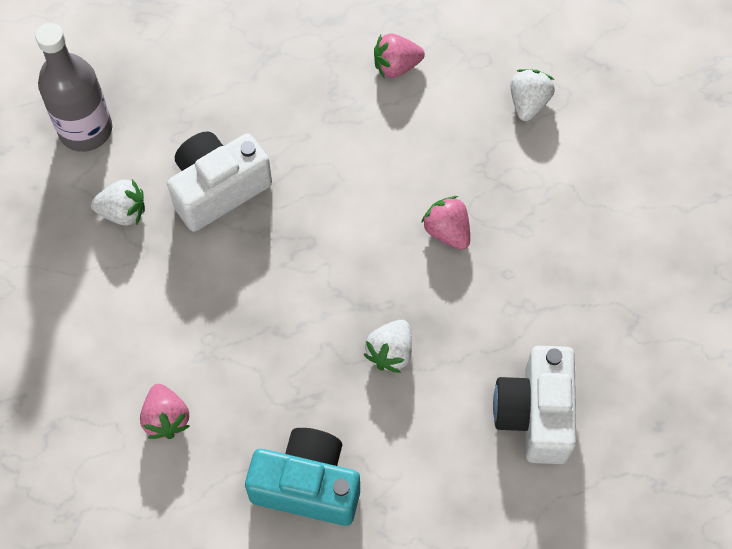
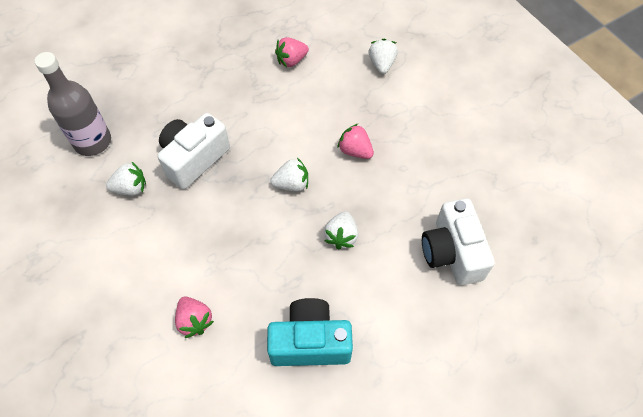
camera: 15 degrees left, 5 degrees down
(343, 260) = (292, 184): none -> white strawberry

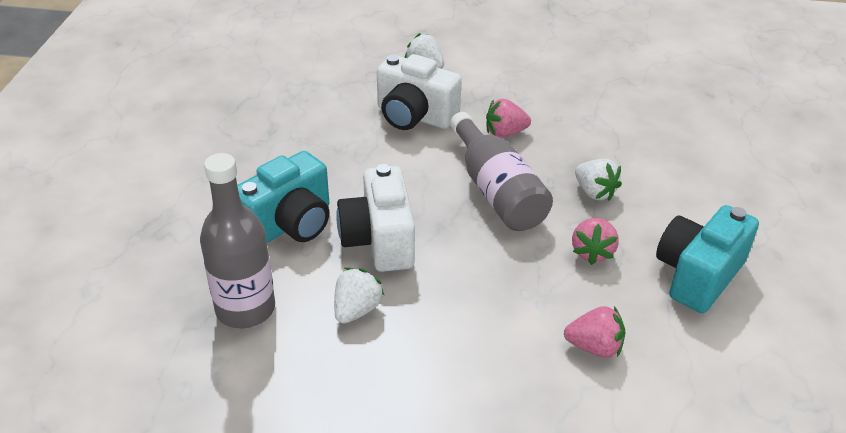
camera: 50 degrees left, 20 degrees down
(171, 111) = (289, 224): none -> turquoise camera
(291, 60) = (343, 112): pink strawberry -> pink strawberry (592, 252)
(292, 184) = (496, 191): white strawberry -> grey bottle
(452, 253) = (680, 141): white camera -> white camera (414, 116)

